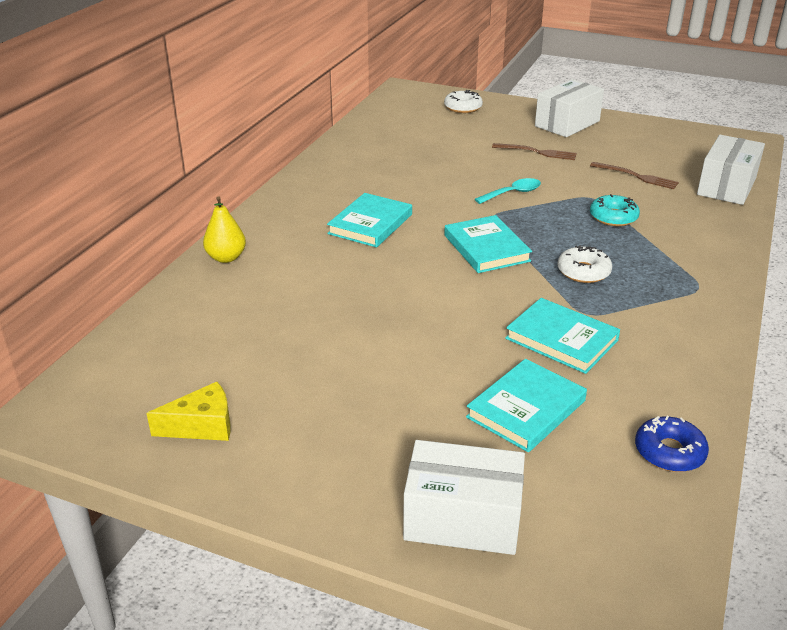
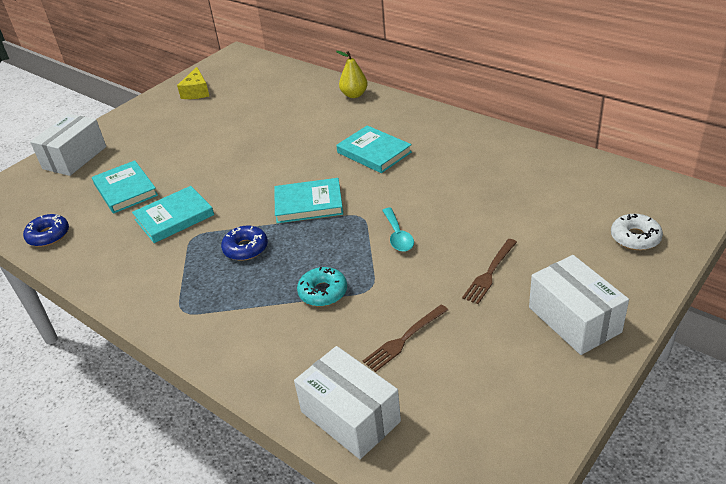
camera: 110 degrees right, 5 degrees up
(583, 272) = (245, 248): white donut -> blue donut

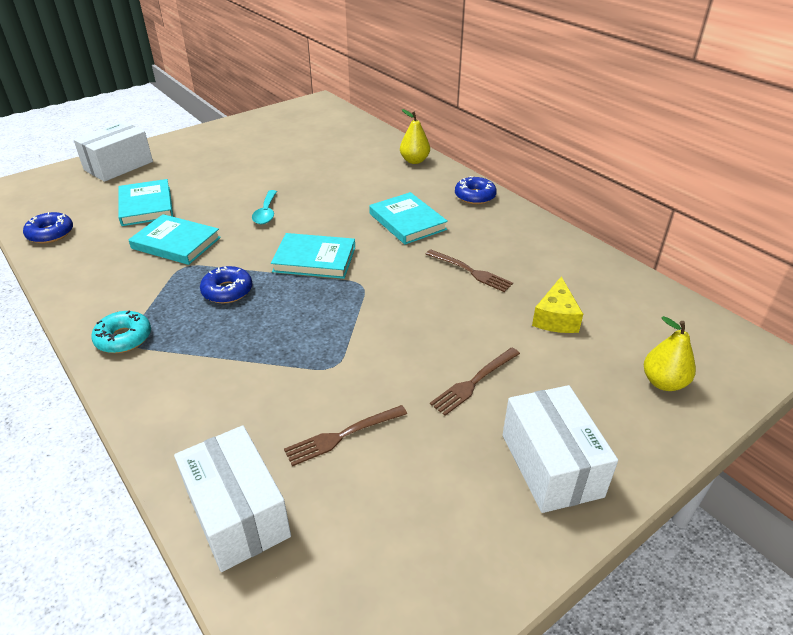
camera: 10 degrees right, 0 degrees up
(174, 217) = (176, 243): turquoise book -> turquoise book turned 45 degrees clockwise
(196, 92) = (264, 128): yellow cheese -> yellow cheese (556, 318)
(323, 292) = (281, 358): turquoise donut -> turquoise donut (124, 338)
(398, 236) = (391, 315): turquoise spoon -> turquoise spoon (266, 213)
(422, 117) = (475, 196): none -> blue donut
(448, 184) = (471, 272): none -> brown fork
(635, 237) = (663, 382): white donut -> yellow pear

